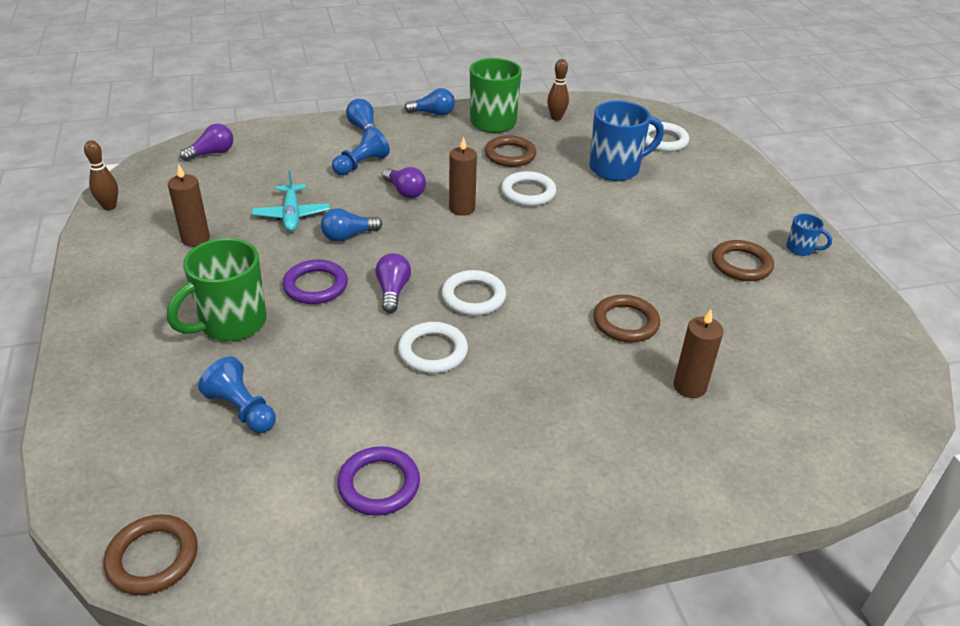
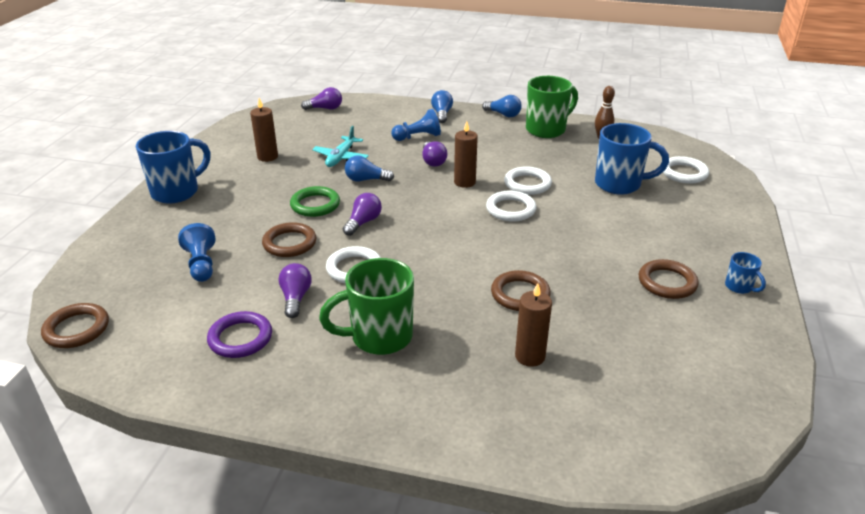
camera: 30 degrees right, 5 degrees down
(109, 206) = (235, 126): brown bowling pin -> none
(113, 322) = (177, 192): none -> blue mug
(230, 324) = (241, 212): green mug -> green mug (379, 337)
(315, 286) = (315, 205): purple ring -> green ring
(398, 411) = (295, 298): none -> purple light bulb
(473, 297) = (417, 242): white ring -> white ring (510, 209)
(510, 155) = (537, 155): brown ring -> brown ring (289, 243)

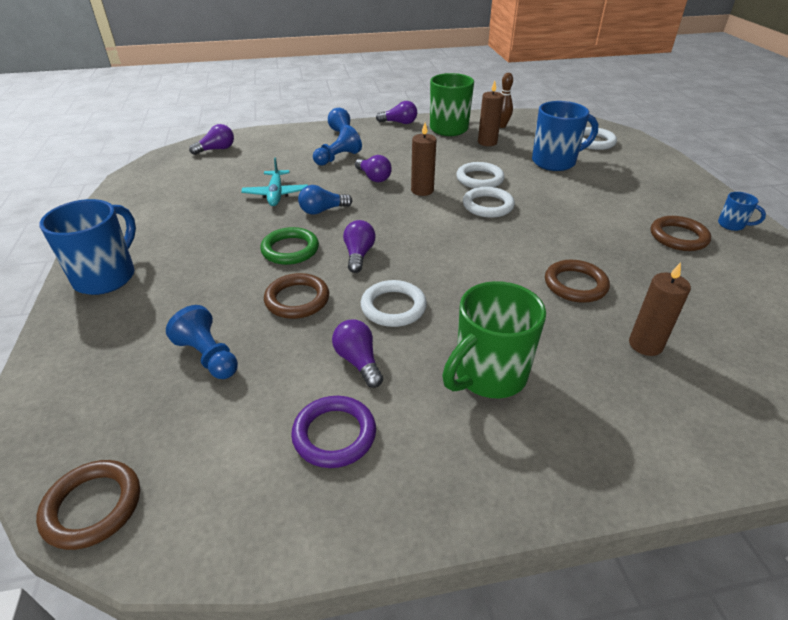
camera: 25 degrees left, 5 degrees up
(267, 157) = (191, 211): brown candle -> brown candle (487, 142)
(503, 114) = (399, 123): blue light bulb -> purple light bulb

